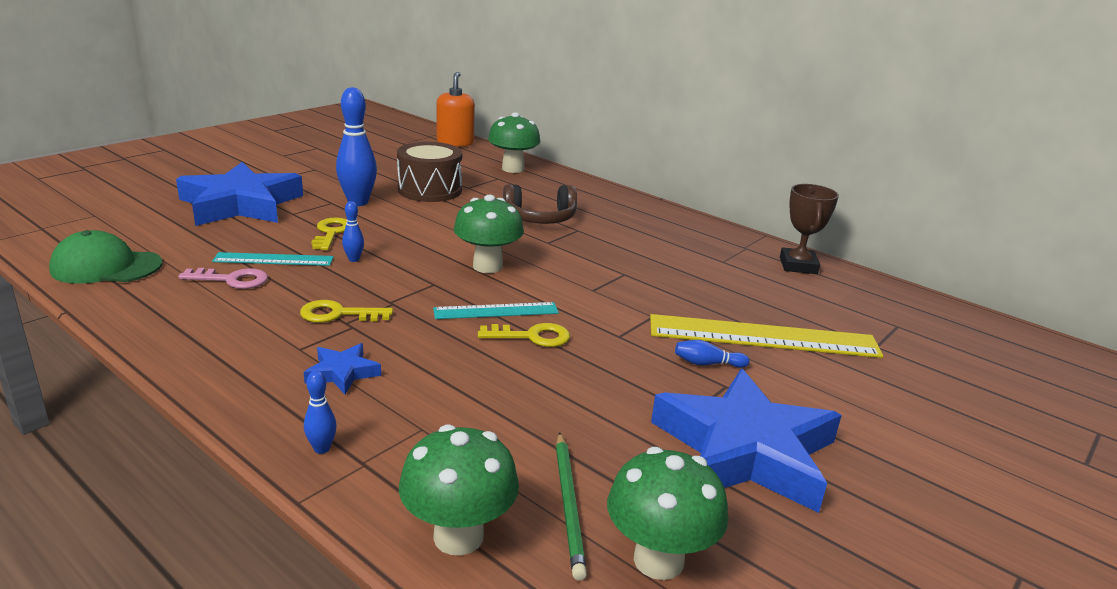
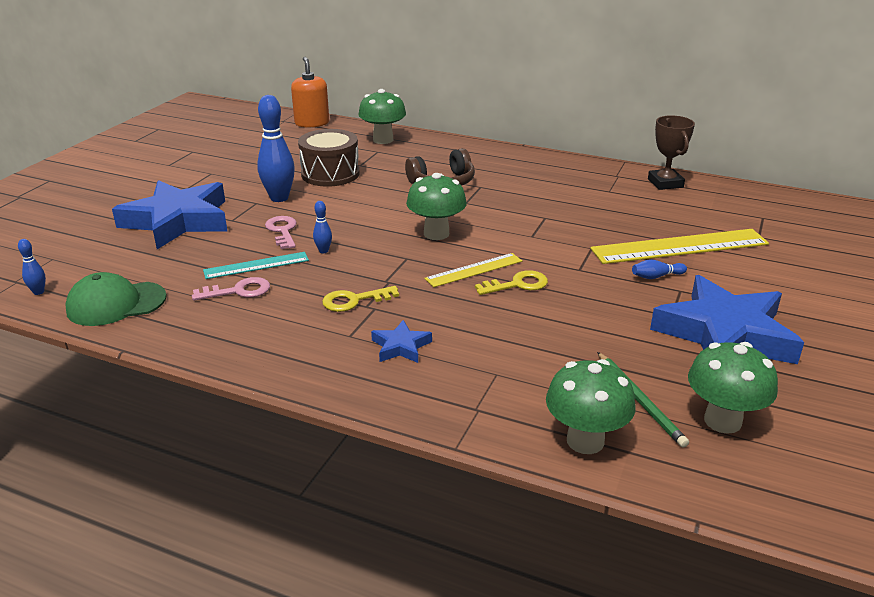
camera: 15 degrees left, 5 degrees up
(322, 449) = (438, 407): blue bowling pin -> blue bowling pin (38, 292)
(331, 233) = (282, 231): yellow key -> pink key
(496, 311) = (474, 270): turquoise ruler -> yellow ruler

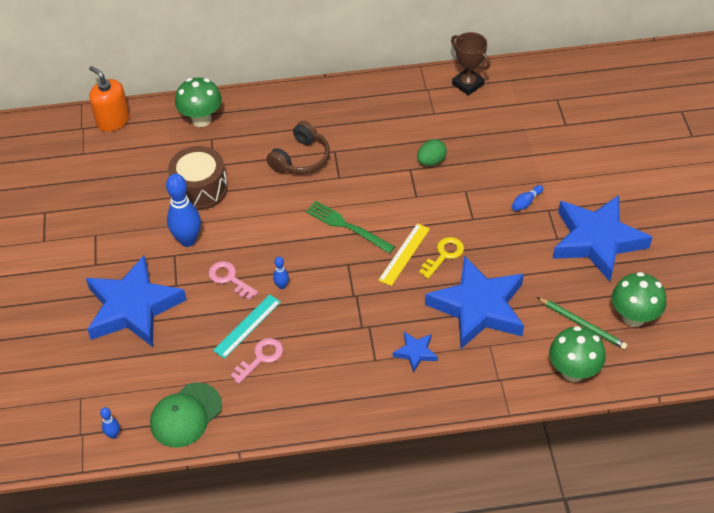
camera: 30 degrees left, 20 degrees up
(354, 300) = (349, 326): yellow key -> none
(436, 234) = (347, 226): green mushroom -> green fork
(515, 337) = (478, 307): none -> blue star
(573, 218) = (431, 161): none -> green egg
(679, 246) = (521, 161): yellow ruler -> none

